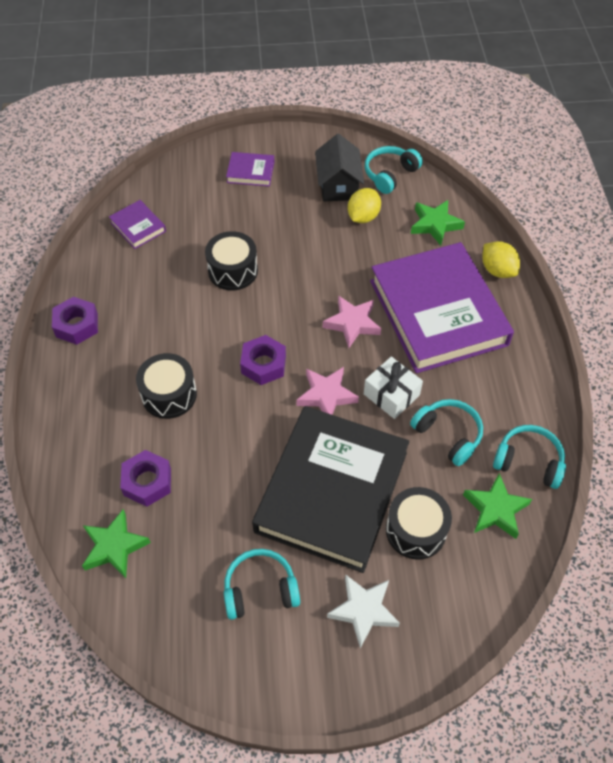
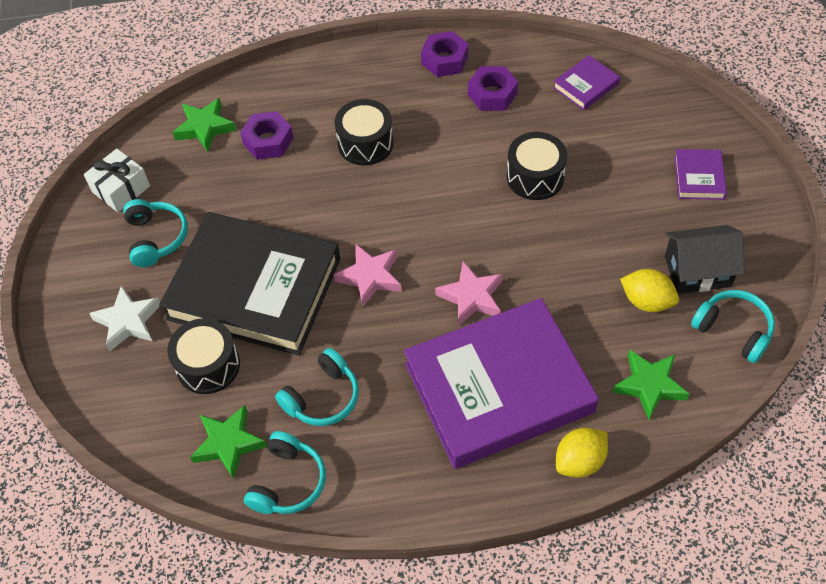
camera: 90 degrees right, 0 degrees up
(263, 364) = (407, 217): purple nut -> purple nut (492, 94)
(391, 395) = (374, 339): white gift -> white gift (121, 189)

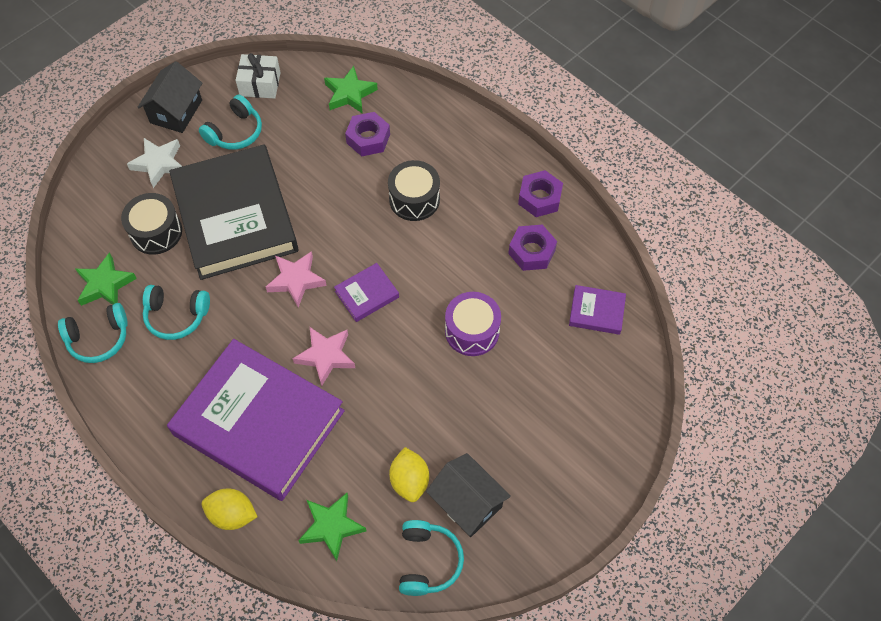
camera: 50 degrees right, 5 degrees up
(80, 274) = (176, 111): none -> black house
(535, 177) = (472, 331): black drum -> purple drum
(698, 177) = (566, 451): purple book -> purple book (367, 294)

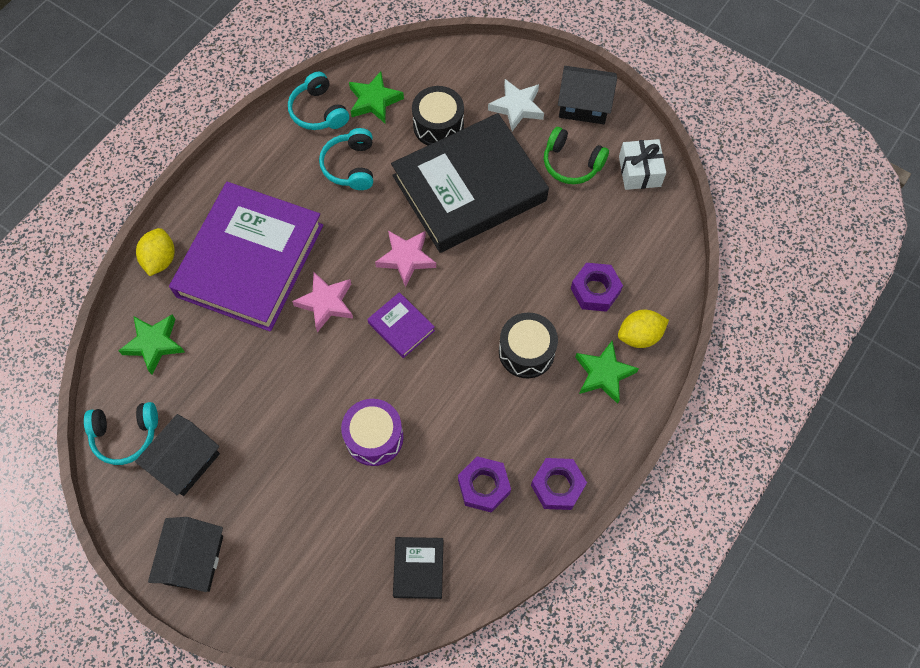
camera: 80 degrees right, 5 degrees up
(235, 132) = (571, 163): turquoise headphones -> green headphones
(349, 94) = (651, 260): green star -> green star (603, 374)
(409, 481) = (204, 404): yellow lemon -> yellow lemon (639, 336)
(566, 501) = (194, 559): none -> black house
(596, 311) = (418, 568): purple book -> black book

